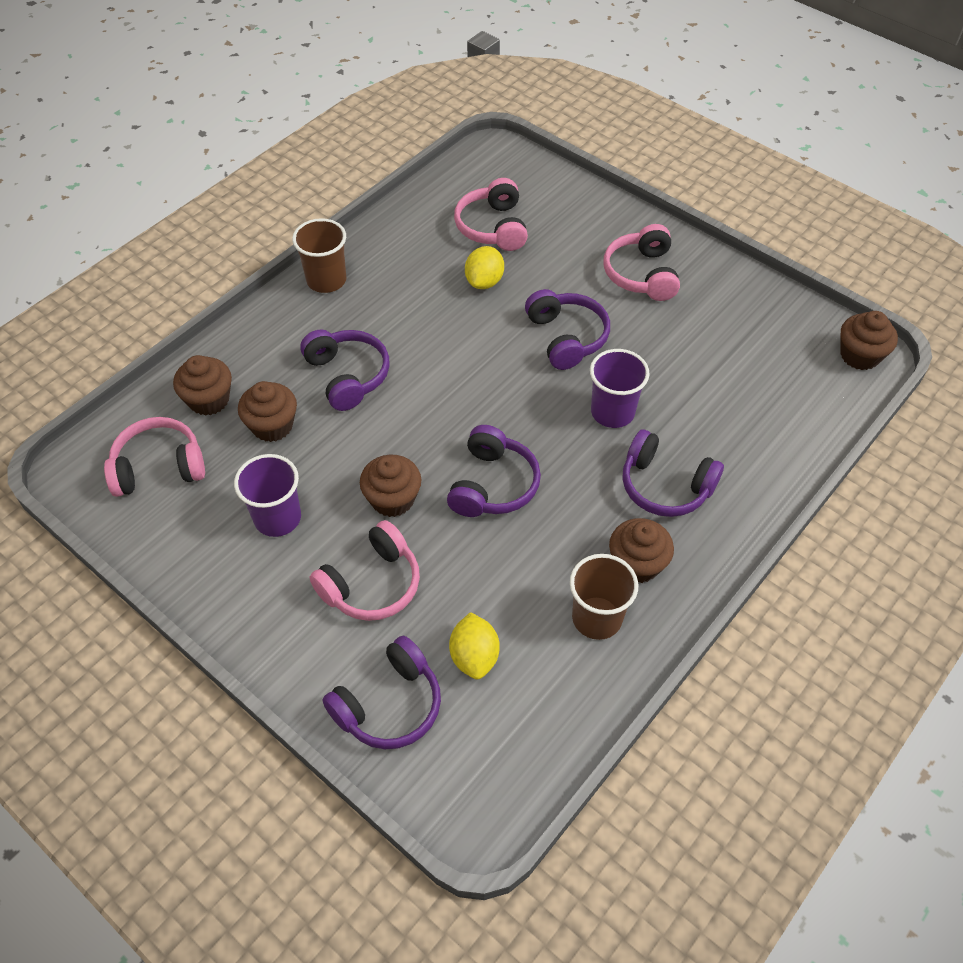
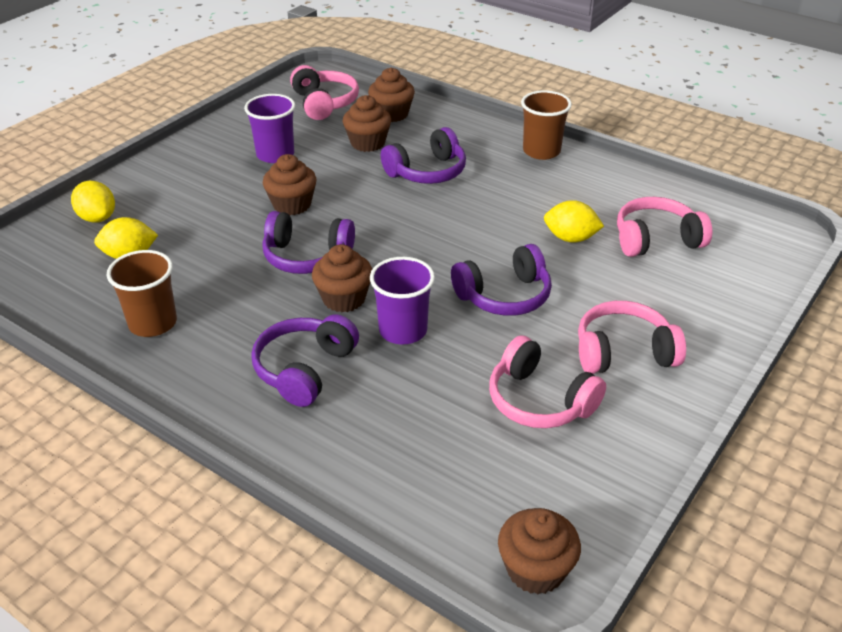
camera: 85 degrees right, 15 degrees down
(372, 584) = (207, 201): pink headphones -> pink headphones (539, 401)
(389, 705) = (97, 218): purple headphones -> yellow lemon
(637, 564) = (209, 349): brown cupcake -> brown cupcake (344, 299)

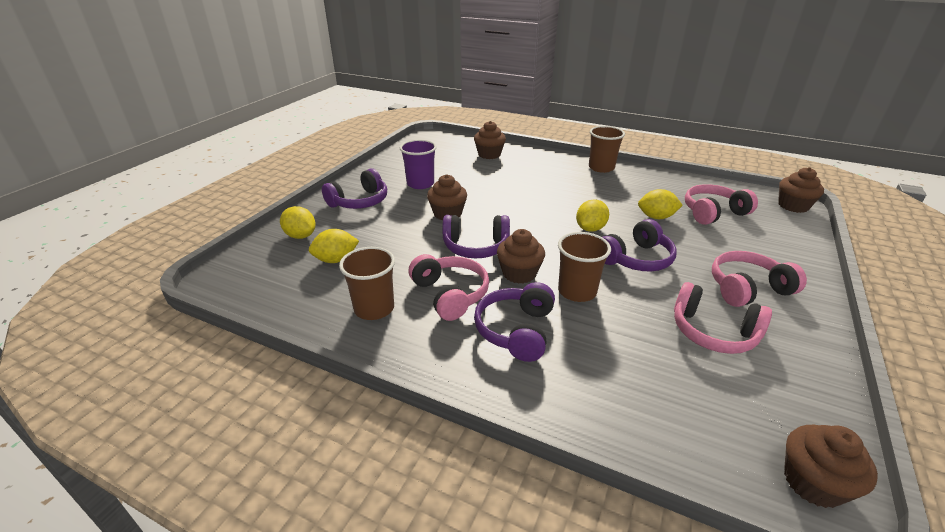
camera: 10 degrees left, 5 degrees down
(324, 103) = (440, 151): pink headphones -> pink headphones (450, 294)
(367, 143) = (482, 172): brown cupcake -> brown cupcake (793, 206)
(403, 330) = (577, 291): purple cup -> brown cup
(427, 172) = (533, 185): purple headphones -> purple headphones (359, 202)
(469, 246) = (590, 229): none -> yellow lemon

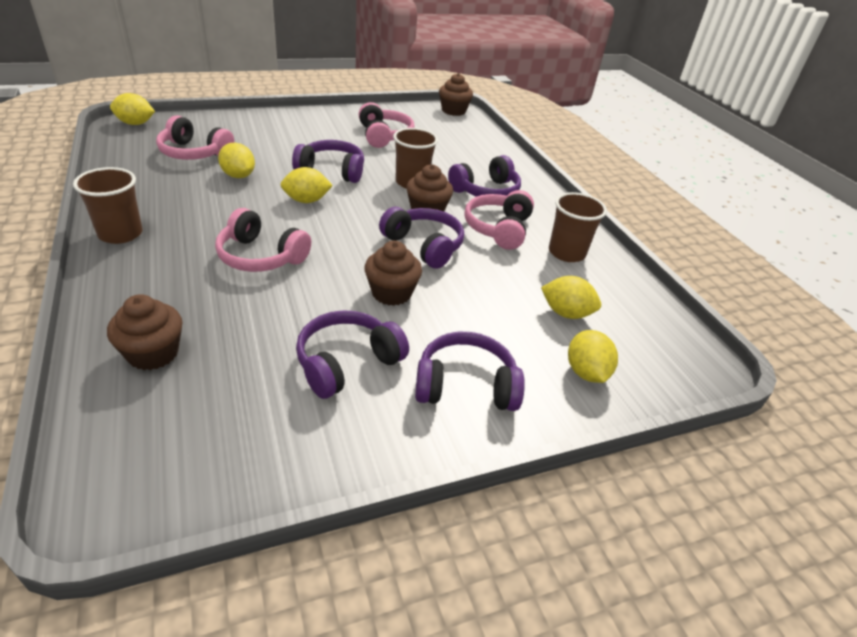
camera: 140 degrees left, 5 degrees up
(420, 184) = (347, 362): purple cup -> purple headphones
(747, 288) = (316, 131): pink headphones -> pink headphones (260, 257)
(793, 206) = (135, 123): brown cupcake -> yellow lemon

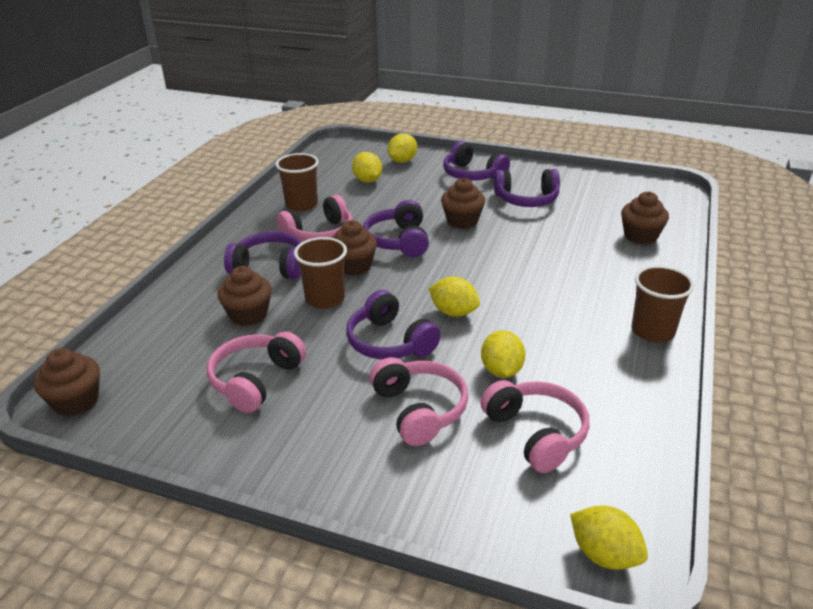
camera: 135 degrees left, 5 degrees down
(260, 257) = (537, 272): pink headphones -> pink headphones (419, 410)
(443, 161) = (248, 315): none -> brown cupcake

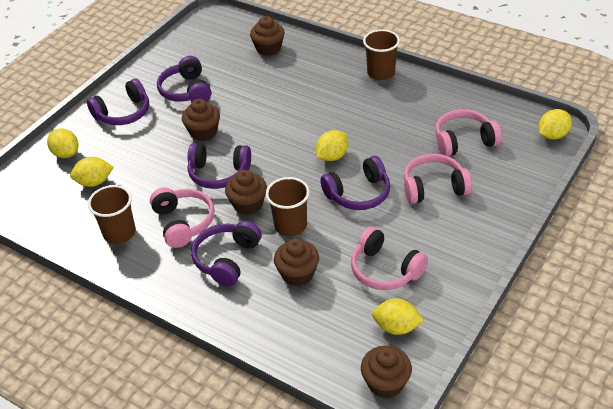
camera: 75 degrees left, 10 degrees up
(501, 370) = (403, 144): yellow lemon -> yellow lemon (396, 327)
(526, 200) = (186, 91): purple headphones -> purple headphones turned 150 degrees clockwise

